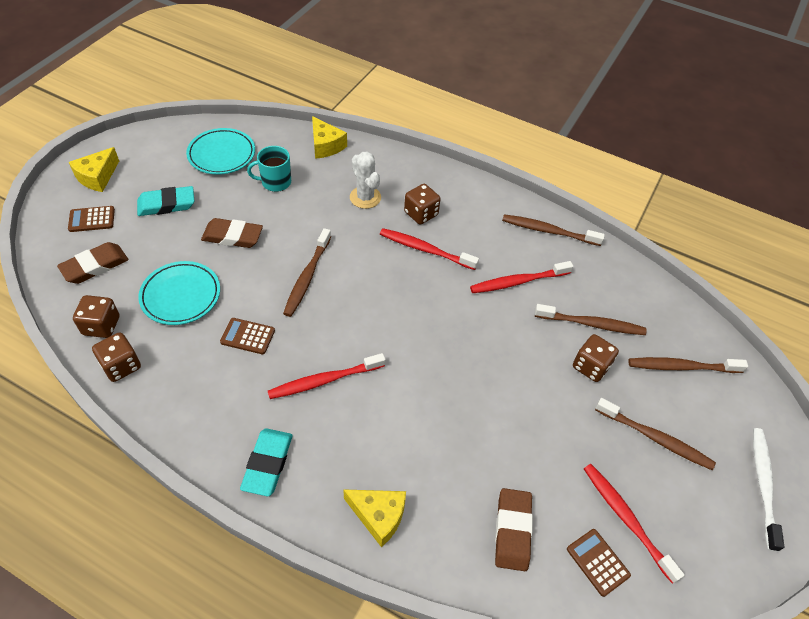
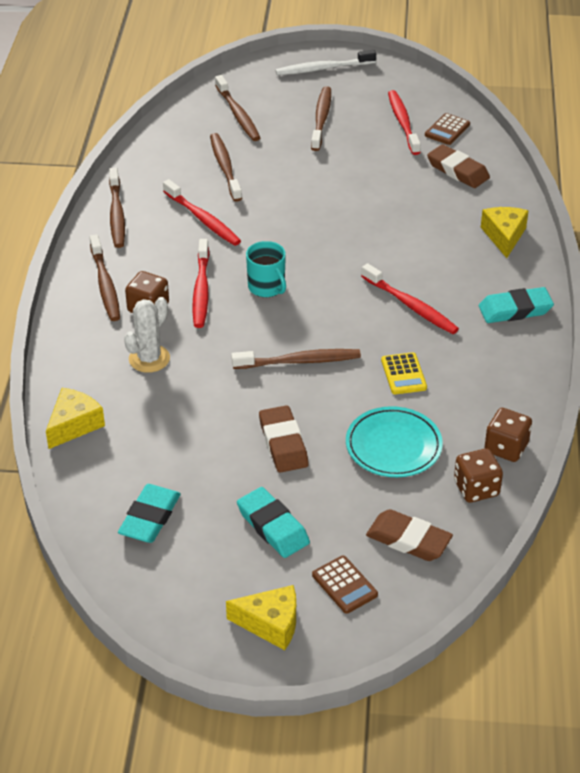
camera: 110 degrees left, 10 degrees down
(221, 154) = (150, 517): turquoise plate -> turquoise eraser
(247, 336) = (403, 374): brown calculator -> yellow calculator
(275, 182) = (170, 444): turquoise mug -> turquoise mug (267, 287)
(461, 199) = (105, 285): none -> brown toothbrush
(512, 531) = (457, 170): brown eraser -> brown eraser turned 60 degrees clockwise
(590, 366) = (274, 160): brown dice -> none
(626, 519) = (403, 122): red toothbrush -> red toothbrush turned 135 degrees clockwise

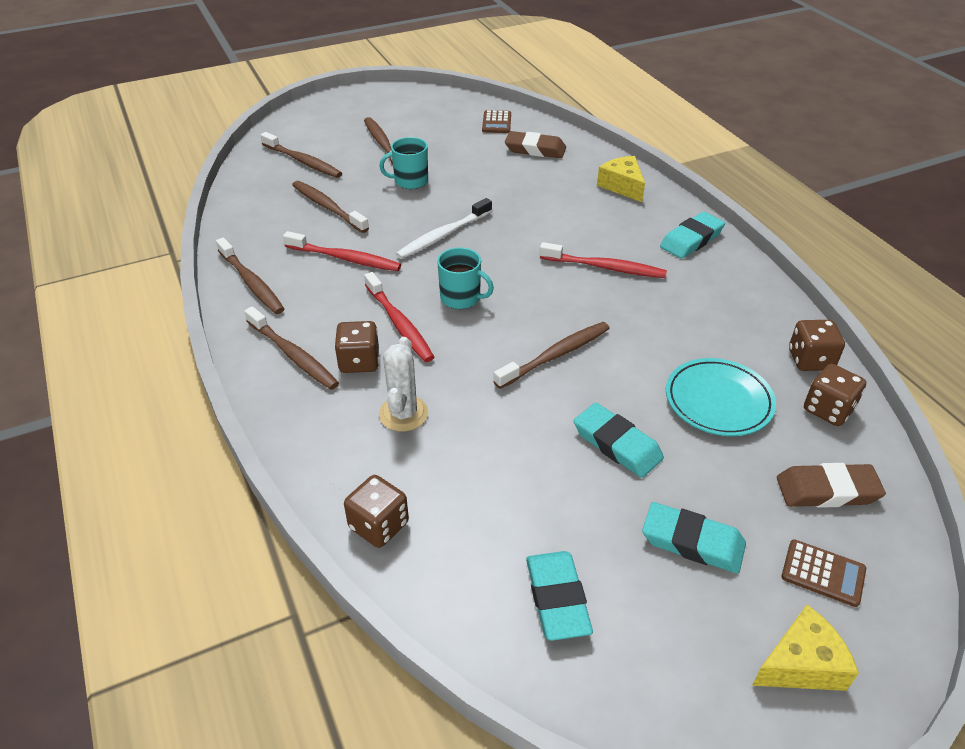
camera: 30 degrees left, 0 degrees up
(74, 425) = (379, 525): yellow cheese -> brown dice
(283, 443) = (617, 444): brown eraser -> turquoise eraser
(314, 165) = (410, 181): none -> turquoise mug
(323, 68) = (349, 107): white toothbrush -> white toothbrush (443, 235)
(403, 122) = (455, 127): red toothbrush -> none
(403, 374) = (659, 329): yellow calculator -> none

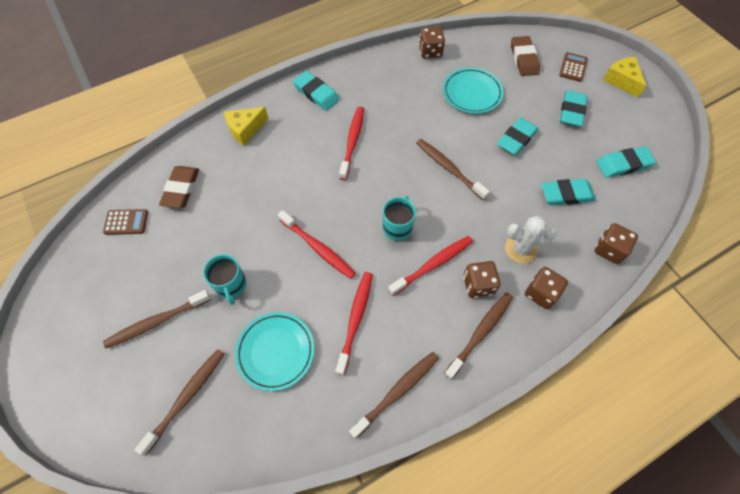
camera: 95 degrees left, 20 degrees up
(328, 207) = (275, 351): brown toothbrush -> turquoise plate
(443, 235) = (318, 248): white toothbrush -> red toothbrush
(495, 490) = (566, 194): none -> turquoise eraser
(828, 409) = (468, 50): brown dice -> brown dice (541, 293)

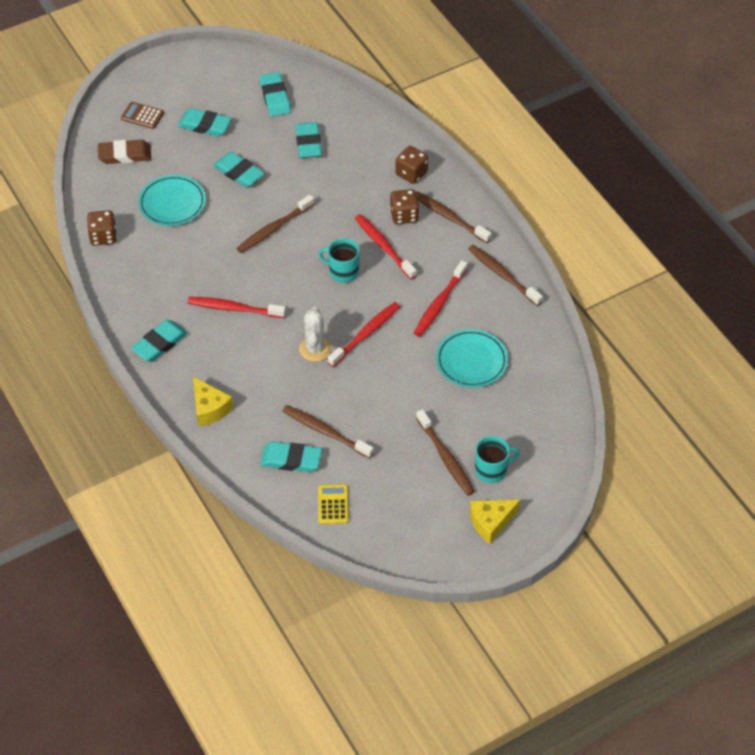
camera: 90 degrees left, 10 degrees down
(126, 222) = (333, 504): brown calculator -> yellow calculator
(181, 189) = (291, 460): brown eraser -> turquoise eraser
(186, 397) = (516, 423): brown toothbrush -> brown toothbrush (325, 431)
(231, 285) = (406, 401): turquoise mug -> turquoise mug (491, 470)
(355, 319) = (439, 304): red toothbrush -> red toothbrush turned 75 degrees counterclockwise
(520, 249) = (367, 182): white cactus -> white cactus (315, 349)
(609, 249) = (368, 122): brown dice -> none
(621, 81) = (166, 80): yellow cheese -> yellow cheese (491, 522)

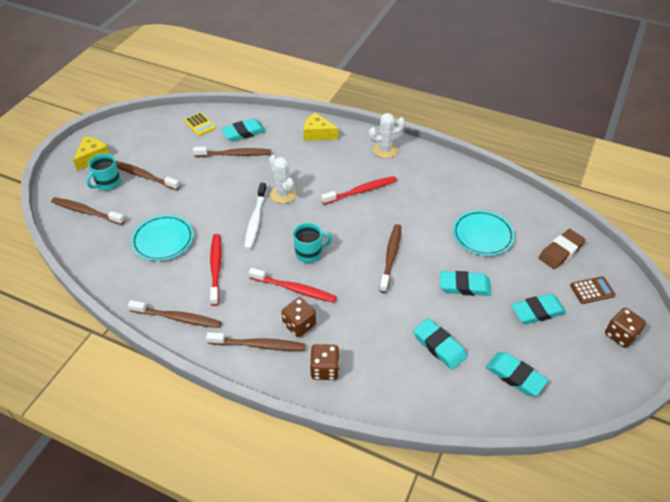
camera: 145 degrees right, 5 degrees down
(103, 236) = (497, 189): brown dice -> brown dice (620, 335)
(160, 343) = (385, 150): turquoise eraser -> white cactus
(366, 334) = (255, 220): red toothbrush -> white toothbrush
(533, 442) = (86, 212): none -> brown toothbrush

